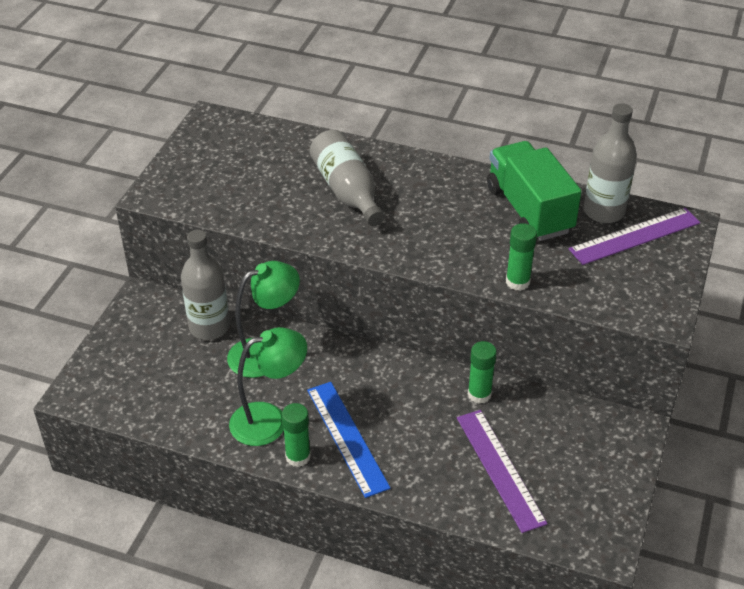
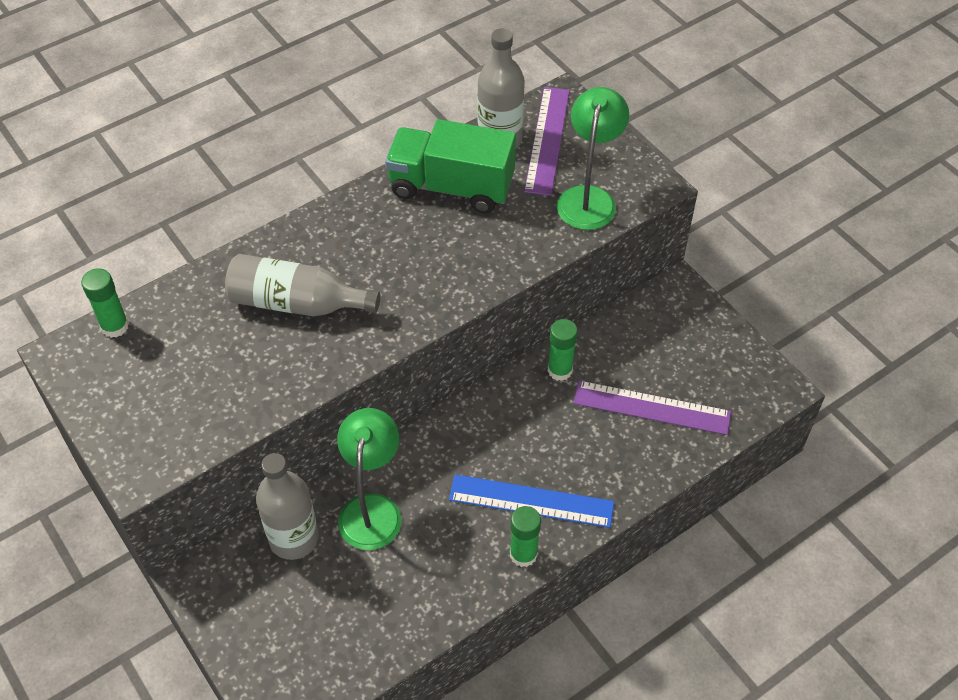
camera: 55 degrees left, 10 degrees up
(270, 420) = (461, 553): green lamp -> green lamp (588, 198)
(517, 282) = (533, 251): green glue stick -> green glue stick (115, 326)

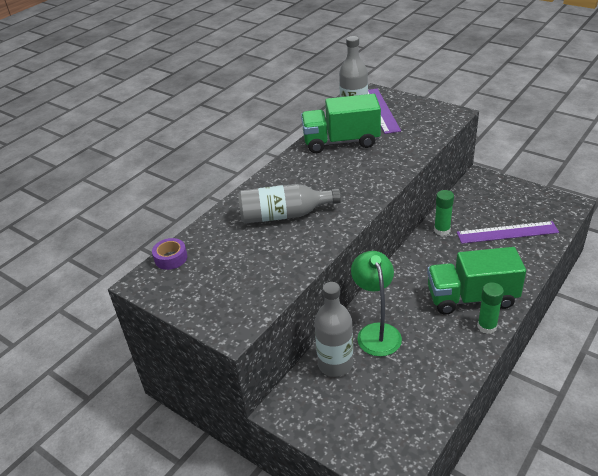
camera: 15 degrees left, 15 degrees down
(115, 326) = (171, 258): green glue stick -> purple tape
(531, 501) = (471, 297): blue ruler -> green truck
(588, 198) = (422, 127): green lamp -> none

